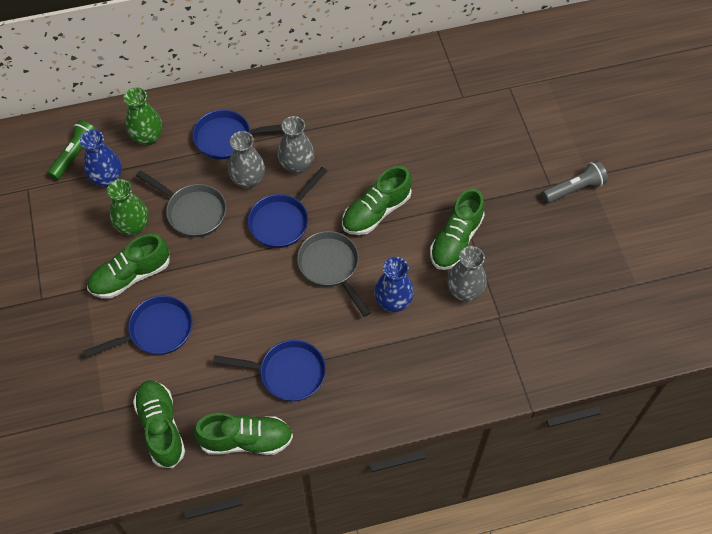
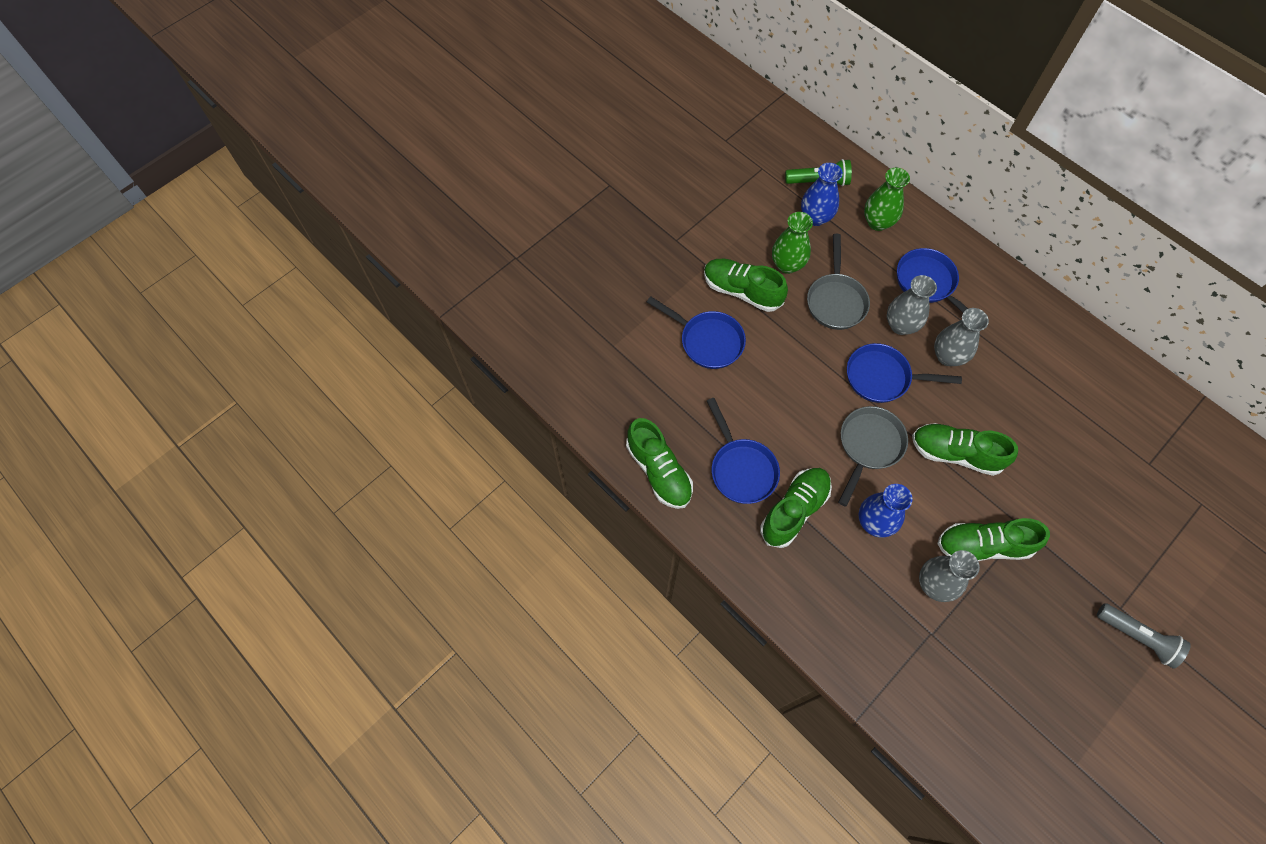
camera: 60 degrees right, 5 degrees up
(161, 427) = (628, 397): green shoe -> green shoe (794, 510)

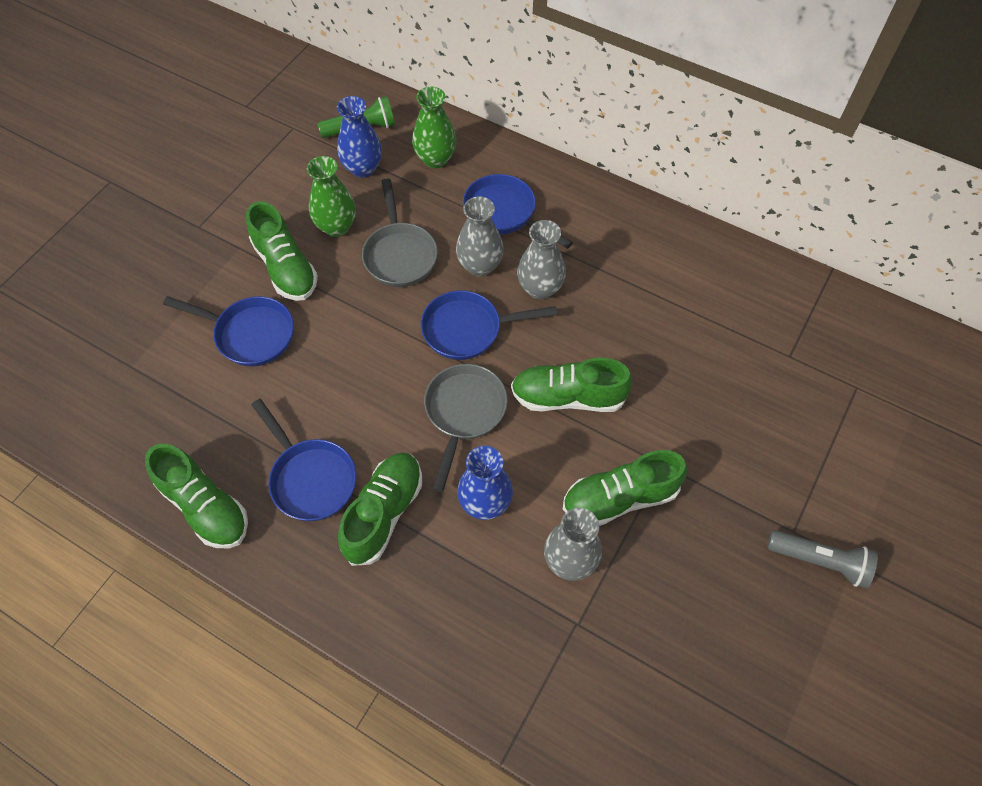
camera: 15 degrees left, 5 degrees down
(742, 291) = (285, 268): green shoe -> green shoe turned 135 degrees counterclockwise

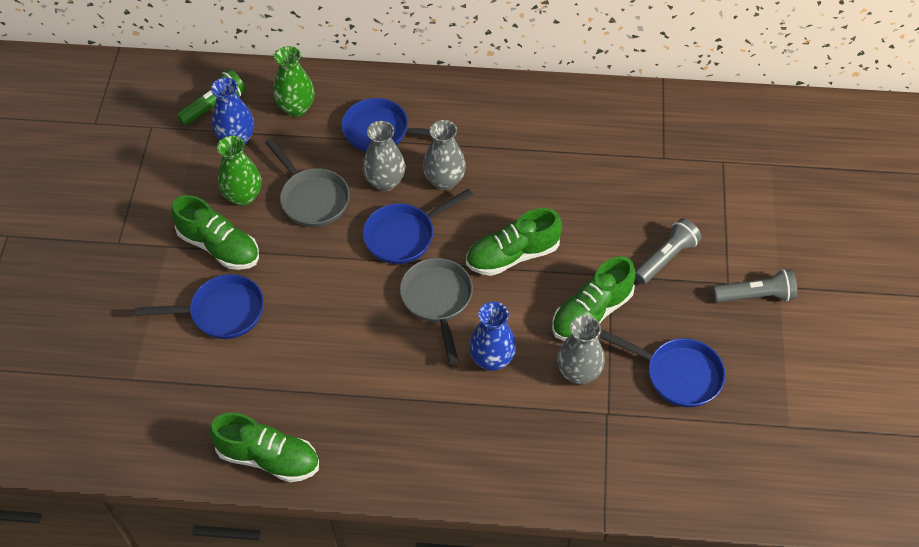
camera: 25 degrees left, 5 degrees down
(310, 478) = (342, 400): blue pan -> blue pan (678, 374)
(384, 513) = (417, 400): green shoe -> none
(735, 471) = (666, 258): none -> grey flashlight

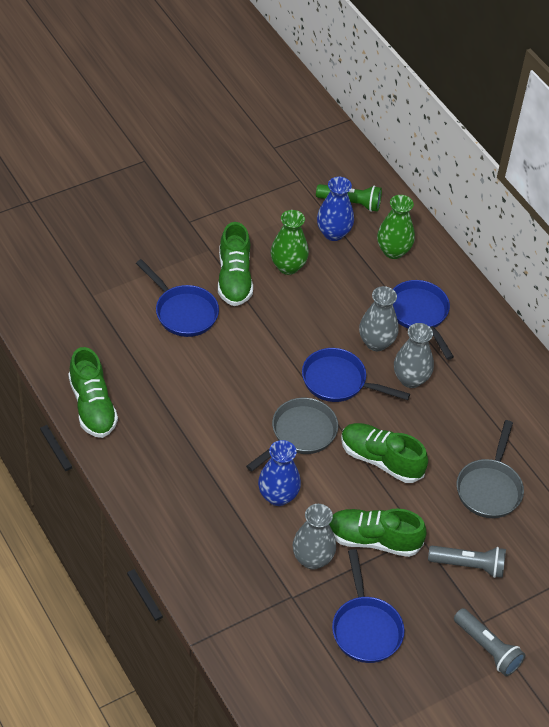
camera: 50 degrees right, 5 degrees down
(312, 198) = (322, 307): grey pan -> grey pan (489, 488)

